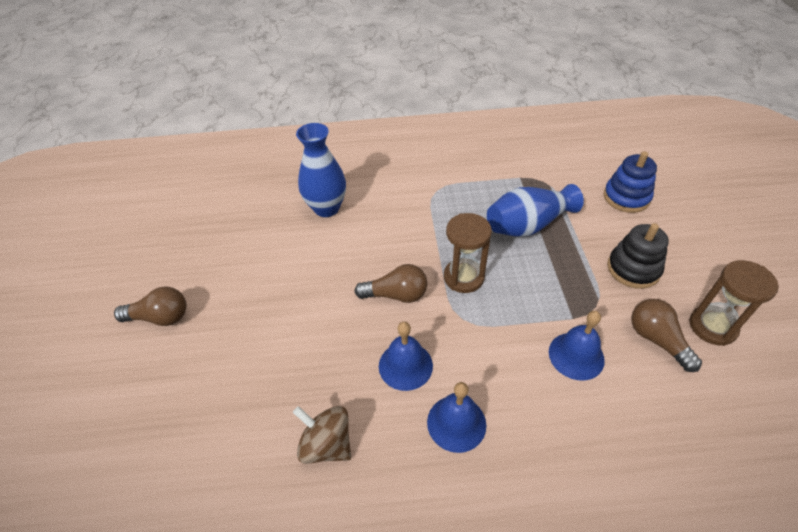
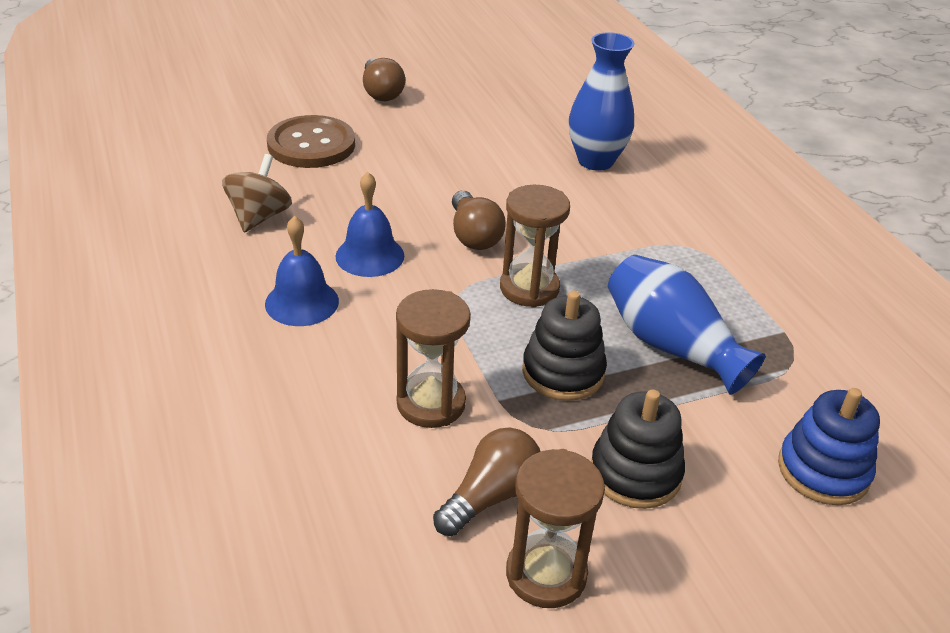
camera: 70 degrees right, 10 degrees down
(223, 386) = (311, 145): none -> brown button
(548, 280) = (563, 372): none -> black stacking toy
(576, 355) = (431, 403): blue bell -> brown hourglass

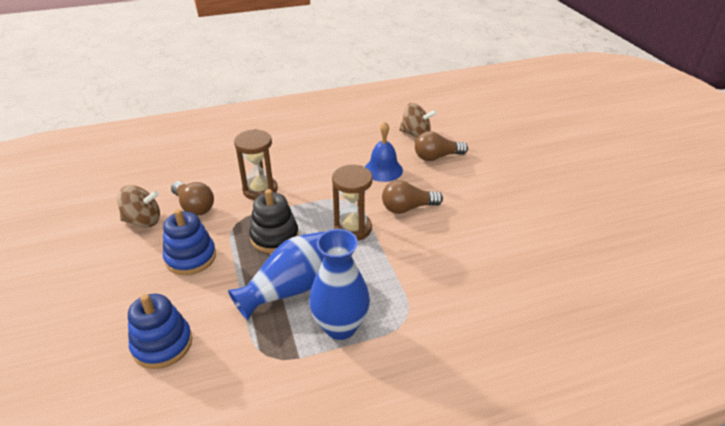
camera: 95 degrees right, 0 degrees up
(302, 302) = (342, 150): blue bell -> none
(311, 145) = (497, 146): brown button -> none
(381, 92) = (581, 171): brown light bulb -> brown light bulb (437, 157)
(546, 574) = (143, 221): brown hourglass -> brown spinning top
(595, 161) = (522, 275): blue vase -> blue vase (340, 326)
(635, 473) = (190, 257): black stacking toy -> blue stacking toy

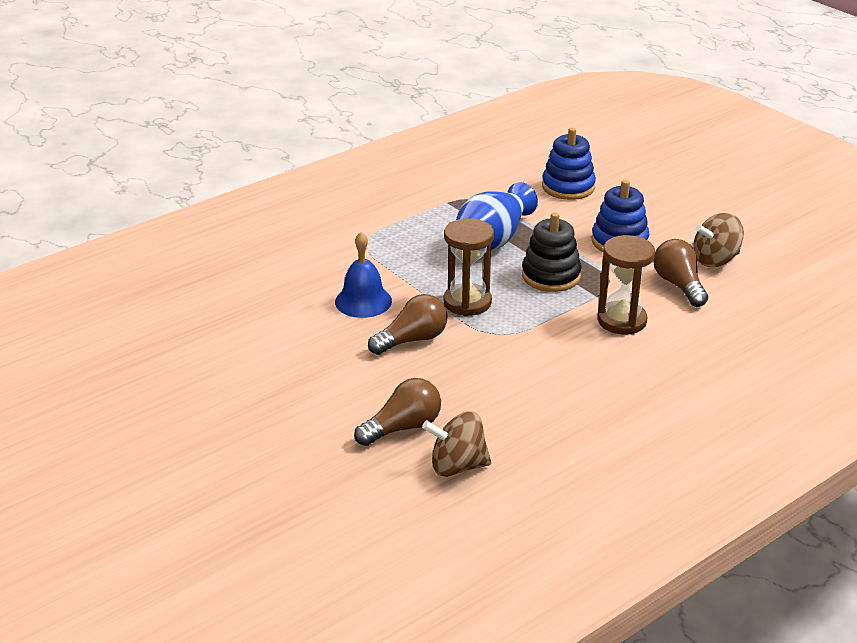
camera: 160 degrees right, 5 degrees down
(194, 207) = (679, 285): brown light bulb -> brown light bulb turned 45 degrees clockwise
(340, 326) = (424, 225): blue vase -> none
(383, 170) = (475, 386): blue bell -> blue bell (363, 301)

